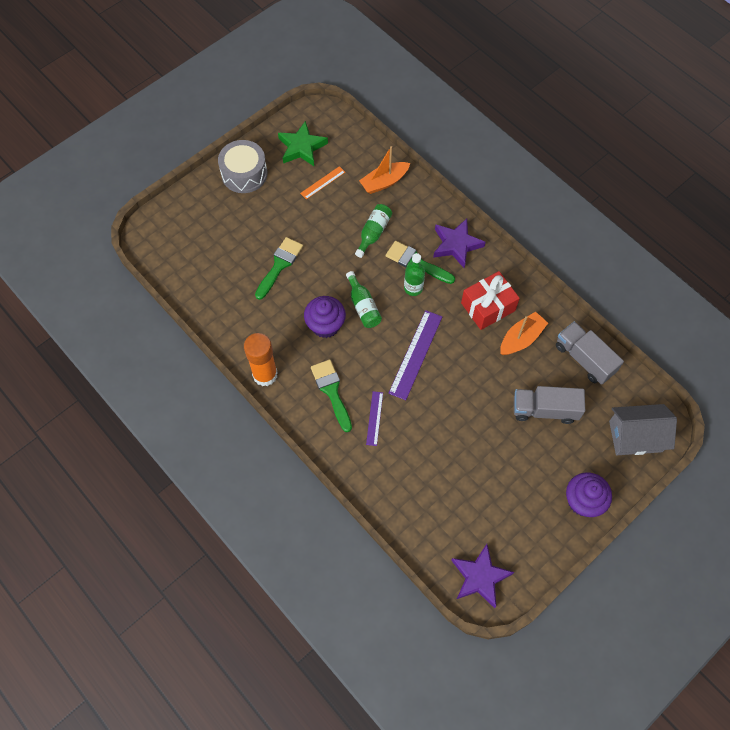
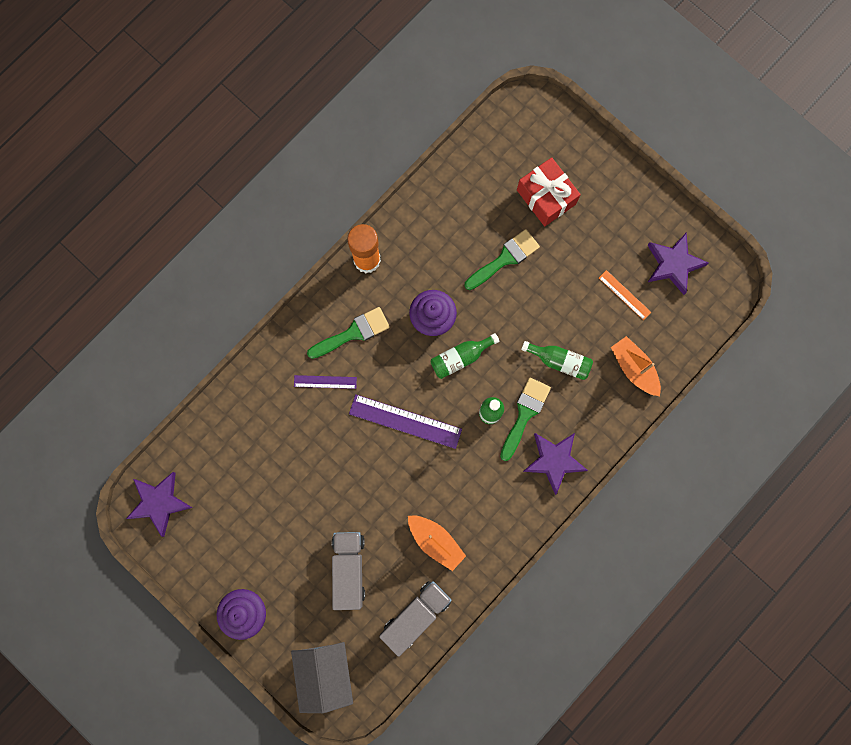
camera: 85 degrees right, 15 degrees up
(244, 174) = (626, 202): grey drum -> none
(279, 265) = (505, 258): green brush -> green brush turned 60 degrees counterclockwise
(302, 147) = (673, 264): green star -> purple star
(488, 307) = (473, 501): red gift -> red gift (546, 197)

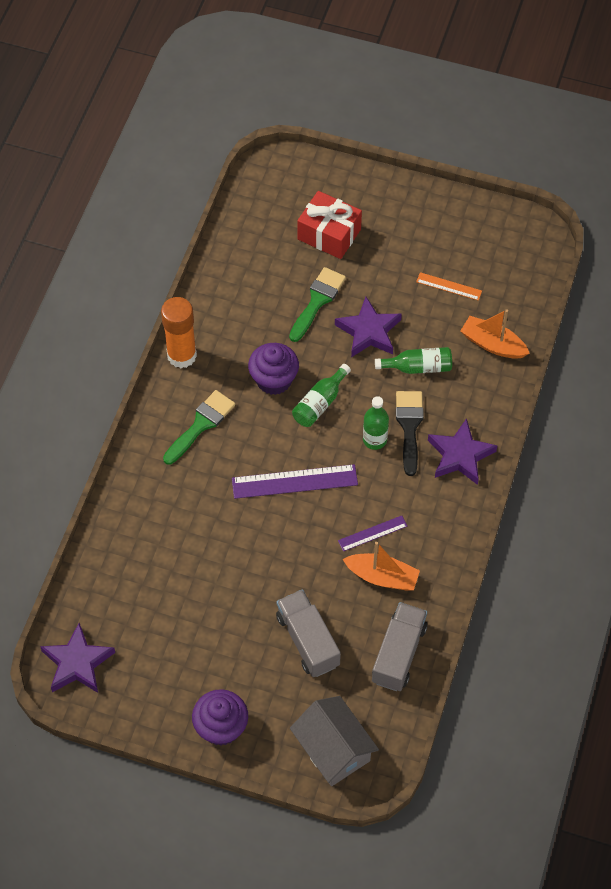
camera: 25 degrees left, 20 degrees down
(325, 382) = (195, 479): purple ruler -> purple ruler (372, 533)
(525, 414) = (409, 426): green brush -> black brush
(673, 264) = (480, 243): purple star -> purple star (368, 331)

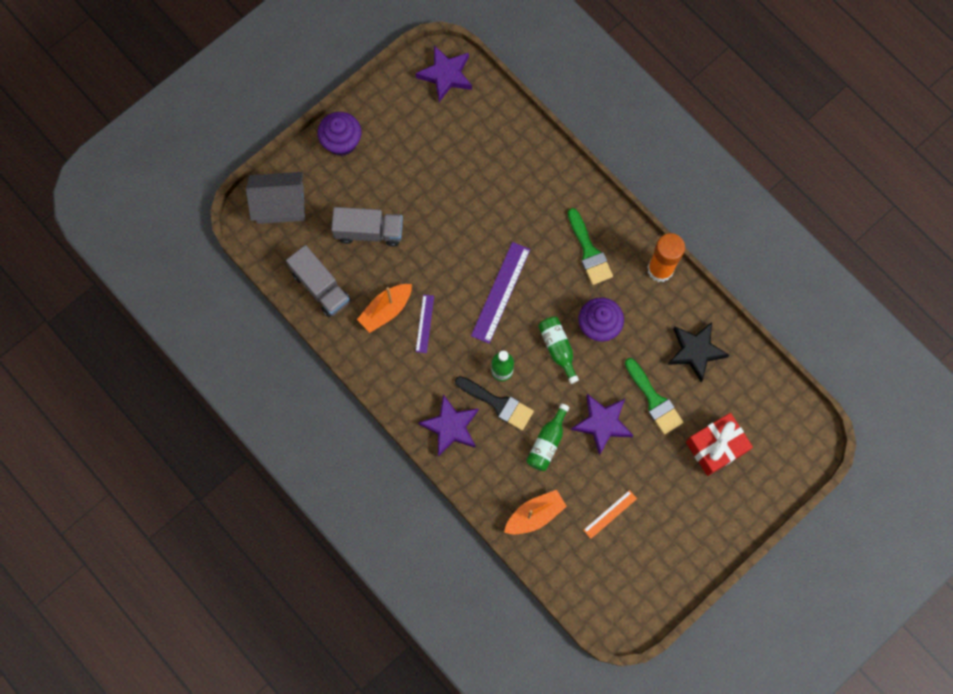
camera: 120 degrees right, 15 degrees up
(247, 289) = (695, 351): none -> black star

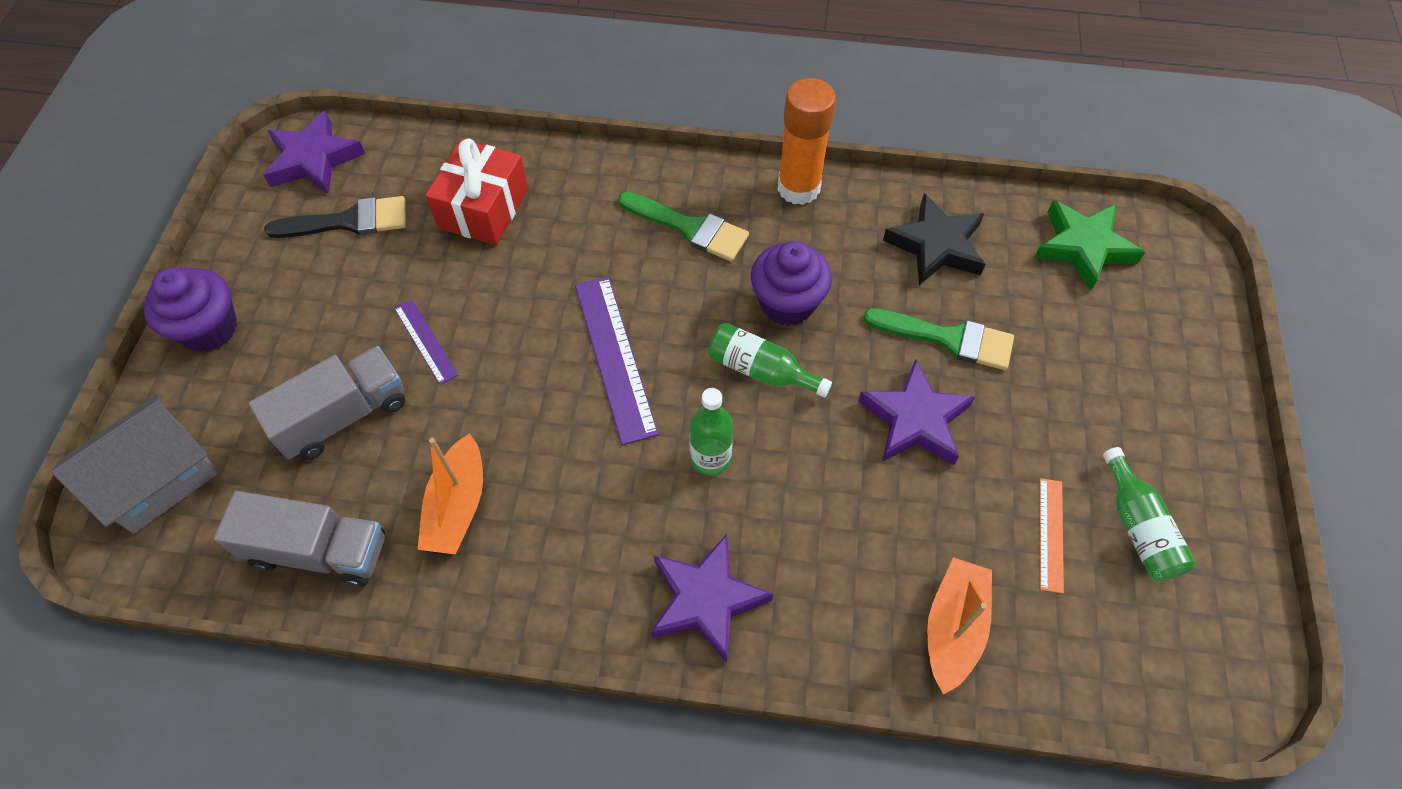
camera: 40 degrees left, 15 degrees down
(424, 323) = (536, 480): purple ruler -> purple ruler (425, 341)
(498, 404) = (747, 508): black brush -> black brush (349, 221)
(547, 442) = (867, 506): green bottle -> green bottle (1138, 528)
(716, 447) = (1081, 335): red gift -> red gift (483, 208)
(765, 408) = (1083, 247): none -> green star

